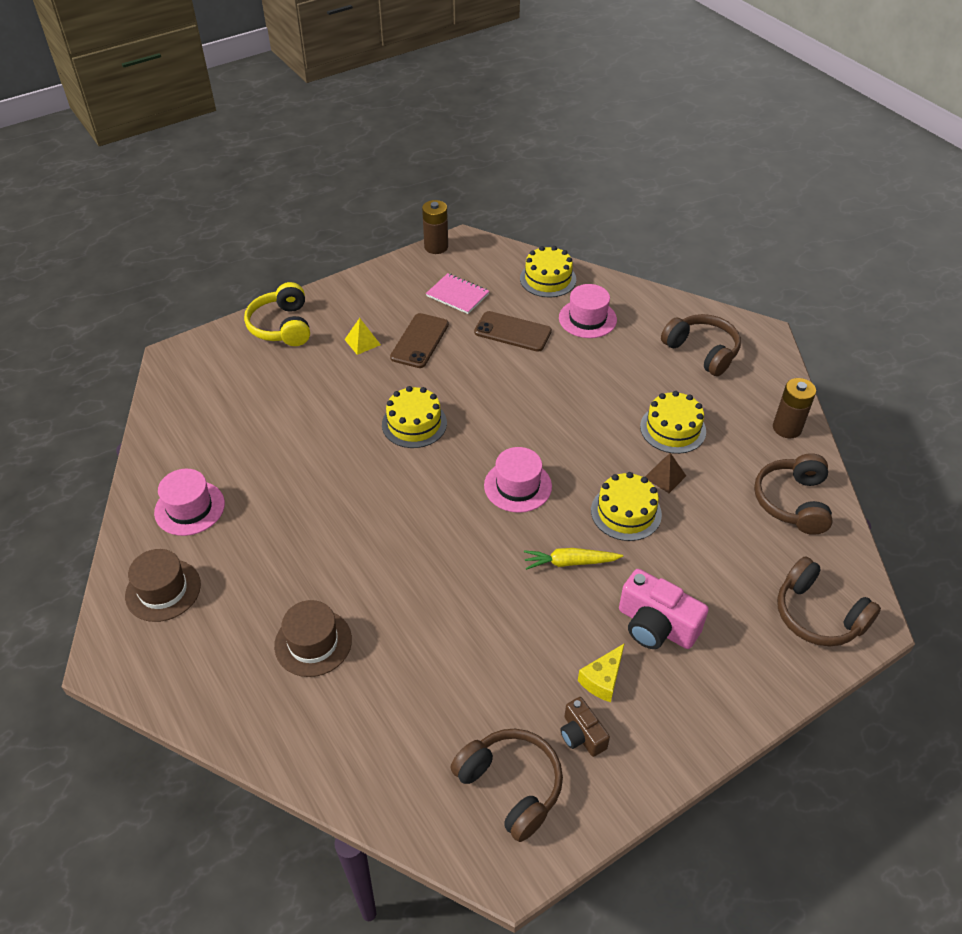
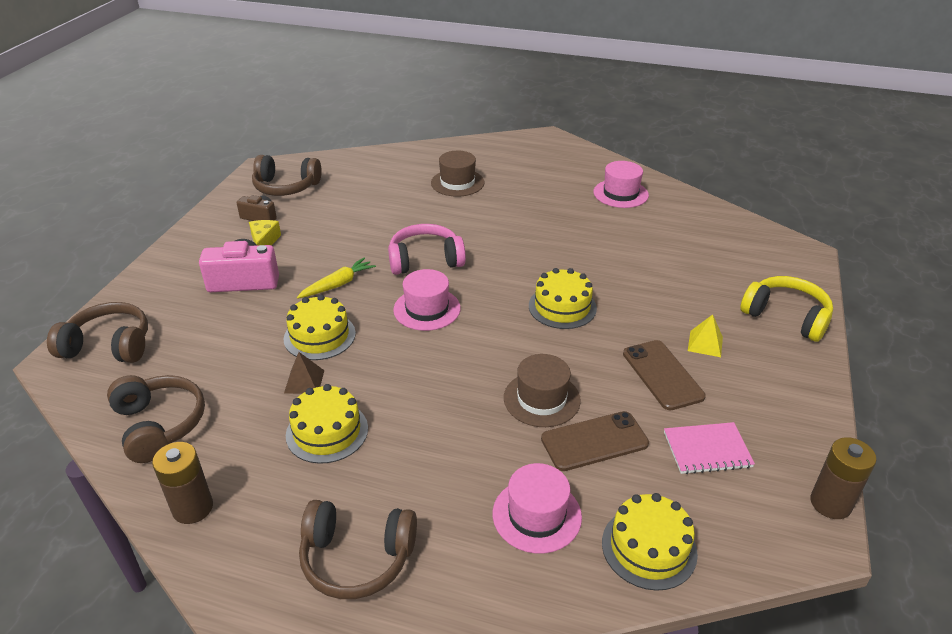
camera: 140 degrees right, 10 degrees down
(163, 590) = (568, 164): brown hat -> brown hat (541, 399)
(466, 542) = (425, 260): none -> pink headphones

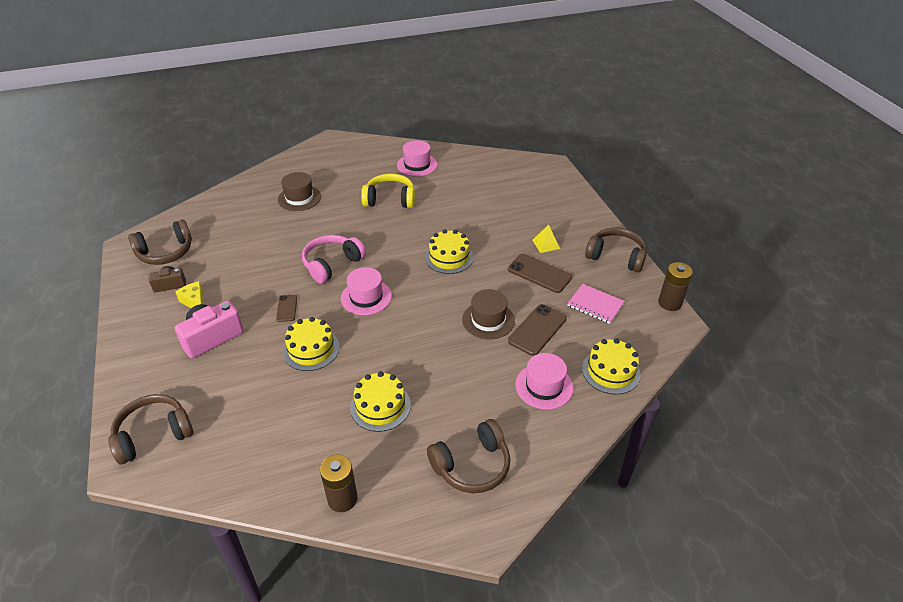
camera: 35 degrees left, 5 degrees up
(159, 425) = (259, 464): brown headphones -> brown headphones (616, 257)
(304, 381) = (332, 383): brown pyramid -> none
(338, 284) = (287, 308): yellow carrot -> brown phone
(707, 450) = (595, 305): pink notebook -> pink notebook turned 75 degrees clockwise
(786, 317) = (573, 209): yellow headphones -> yellow headphones (390, 199)

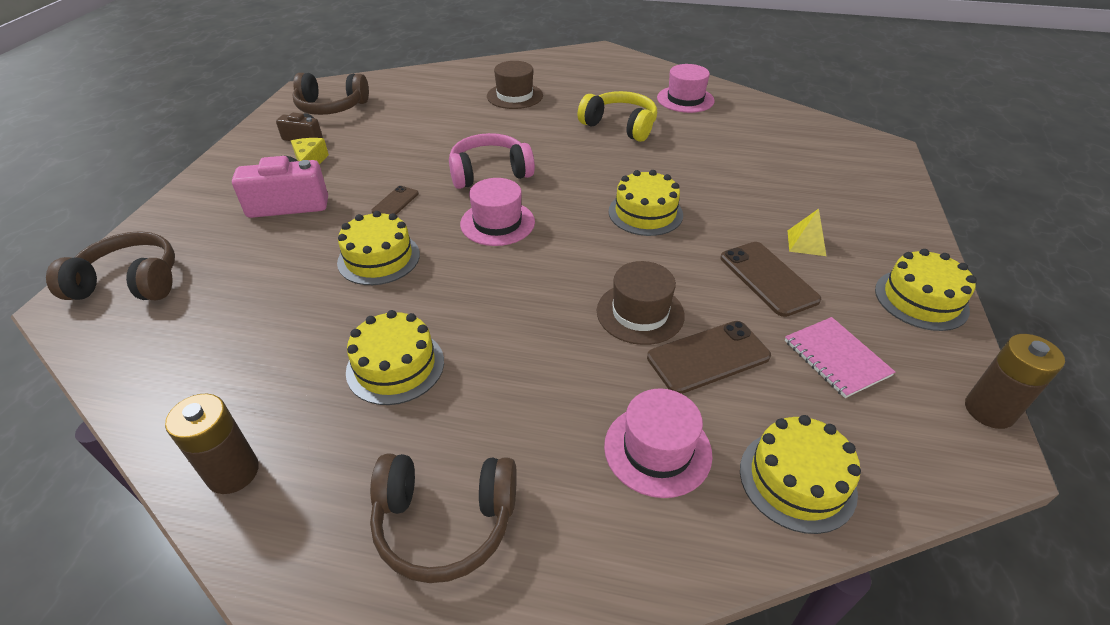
camera: 30 degrees right, 0 degrees up
(616, 257) = (921, 299): brown headphones -> yellow cake

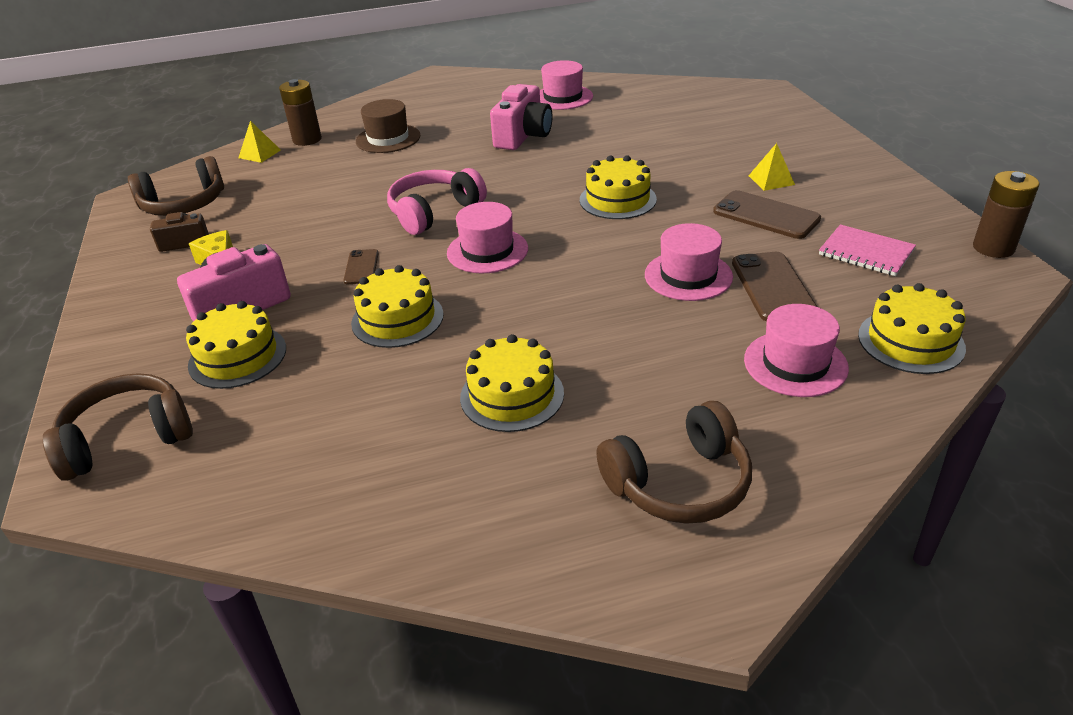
camera: 25 degrees left, 5 degrees down
(233, 472) = (444, 536): brown battery -> brown battery (307, 139)
(415, 81) = (259, 154): none -> yellow pyramid
(620, 126) = (523, 136): yellow headphones -> pink camera
(640, 313) = (688, 276): brown hat -> pink hat
(708, 357) = (772, 287): brown phone -> brown phone turned 45 degrees counterclockwise
(921, 299) = (889, 192): yellow cake -> yellow cake (237, 356)

